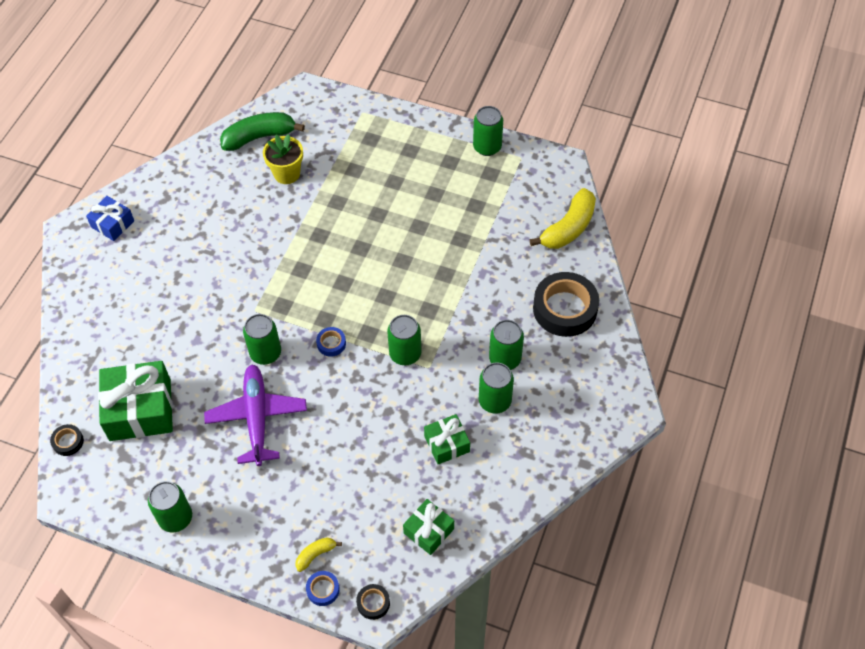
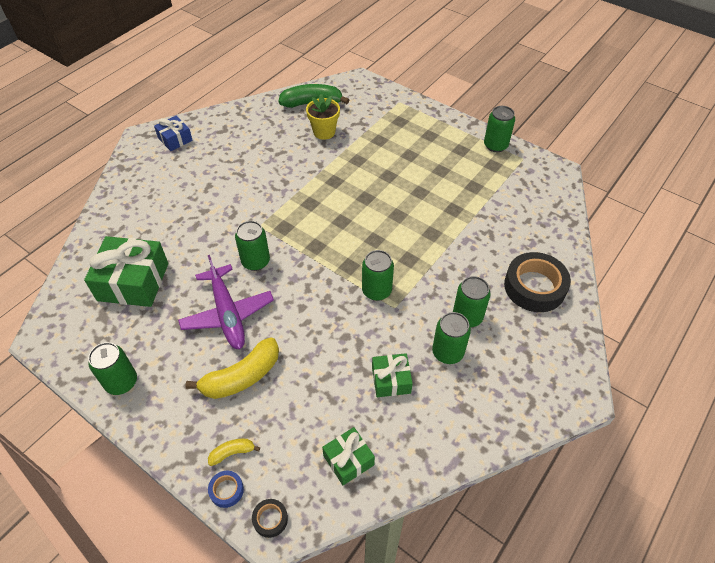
camera: 15 degrees right, 5 degrees down
(68, 442) = (63, 293): black tape -> none
(257, 418) = (227, 313): purple plane -> purple plane turned 150 degrees clockwise
(331, 343) = (314, 267): blue tape -> none
(568, 228) = (553, 221): yellow banana -> yellow banana (242, 377)

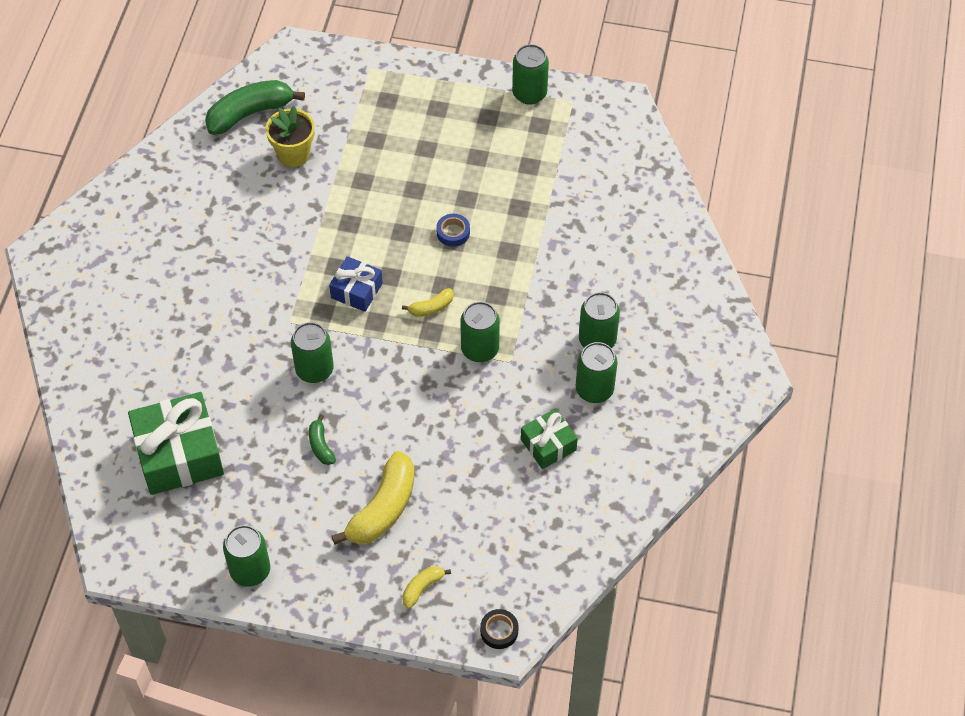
camera: 25 degrees left, 5 degrees up
(175, 139) = (93, 240): blue gift -> blue gift (356, 290)
(226, 490) = (438, 625): blue tape -> blue tape (453, 233)
(227, 313) = (321, 445): purple plane -> green banana
(348, 460) = (546, 544): green gift -> none
(358, 251) = (431, 307): none -> yellow banana
(534, 287) = (656, 274): black tape -> none

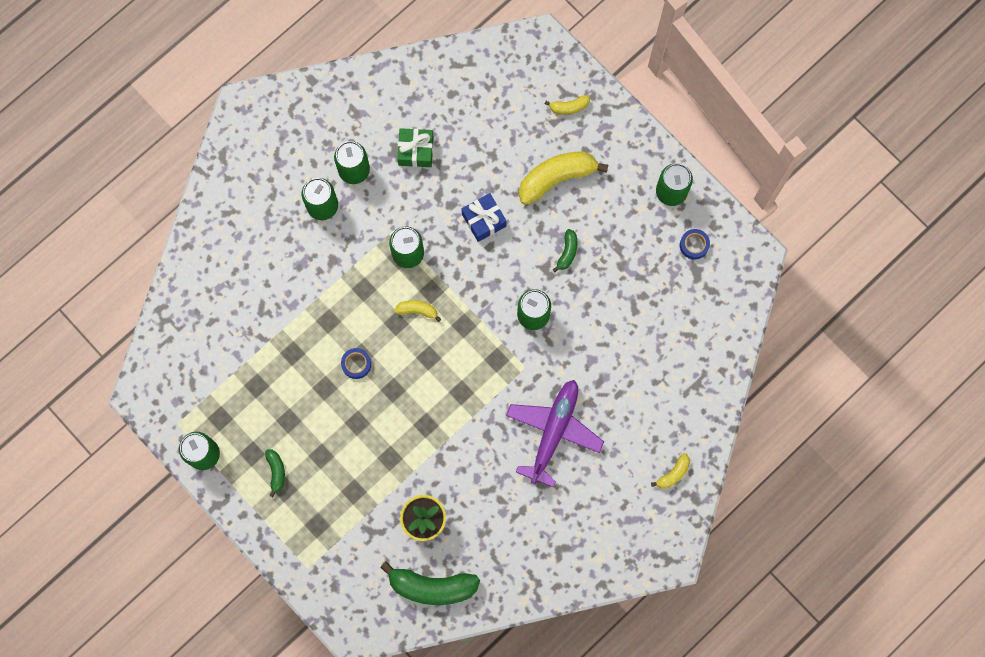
camera: 145 degrees left, 20 degrees up
(81, 318) = (673, 473): none -> yellow banana
(179, 454) = (667, 310): green gift -> none
(190, 533) = (694, 245): none -> blue tape
(223, 285) = (553, 432): none -> purple plane
(356, 290) = (460, 361): blue gift -> blue gift (484, 220)
(456, 116) = (276, 471): none -> green banana
(499, 631) = (541, 48): black tape -> none

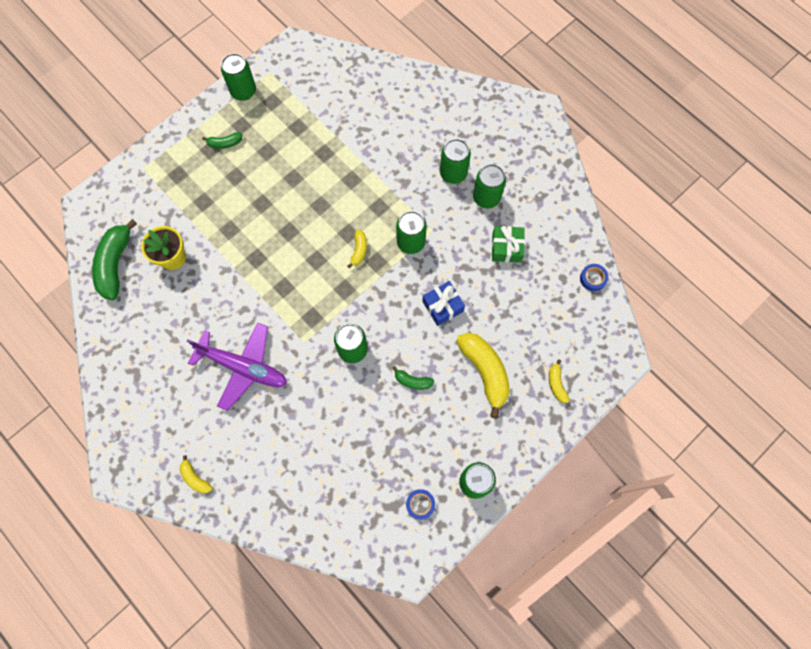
camera: 90 degrees right, 5 degrees down
(356, 364) = (313, 202): blue tape -> blue tape (593, 278)

